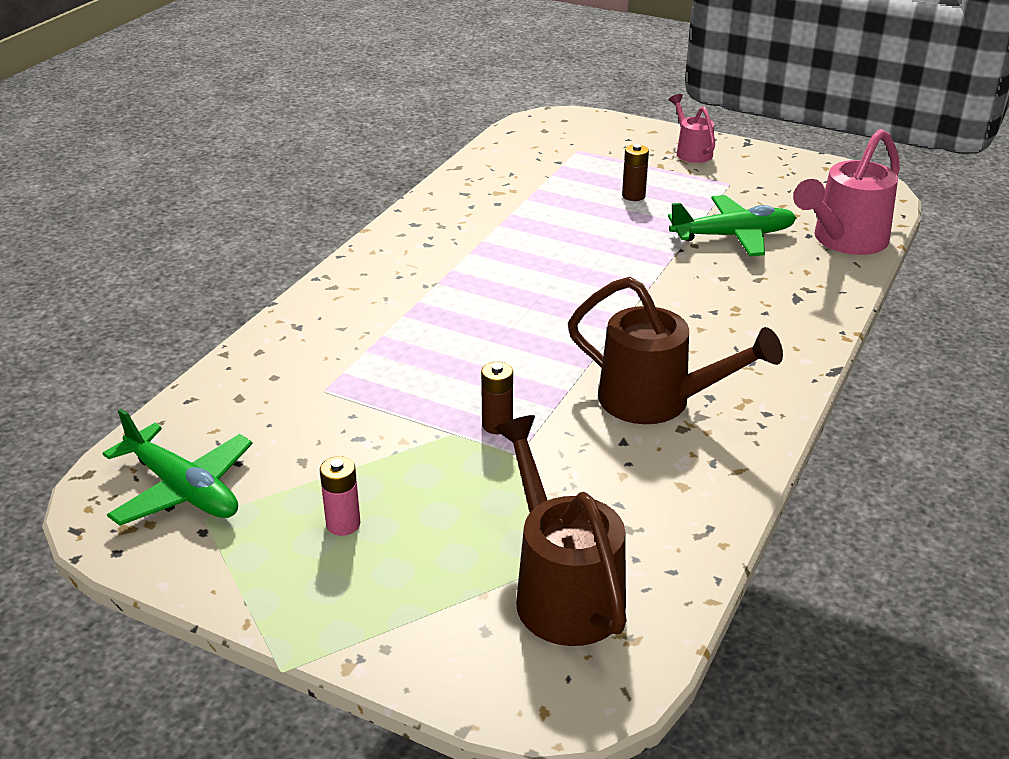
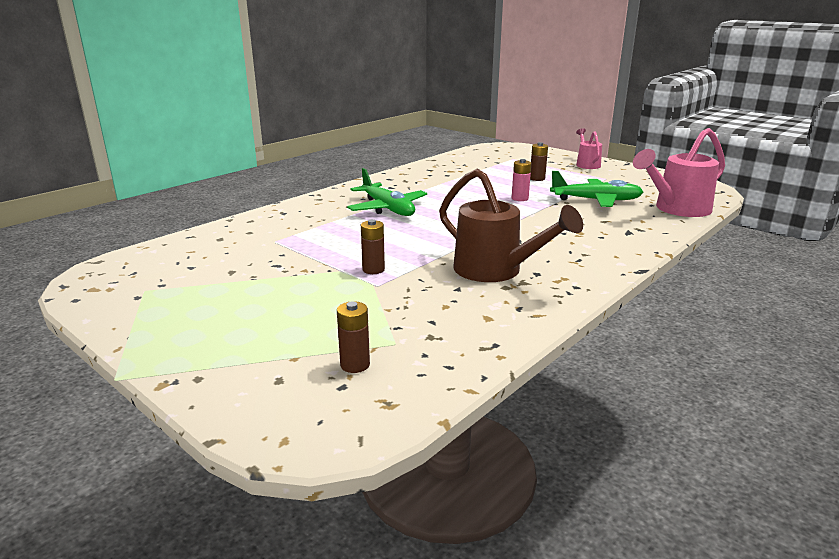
camera: 15 degrees right, 10 degrees down
(183, 489) = (145, 275): green plane -> green plane (387, 208)
(343, 524) = (229, 305): pink battery -> pink battery (520, 198)
(562, 590) = (355, 365): brown watering can -> brown battery

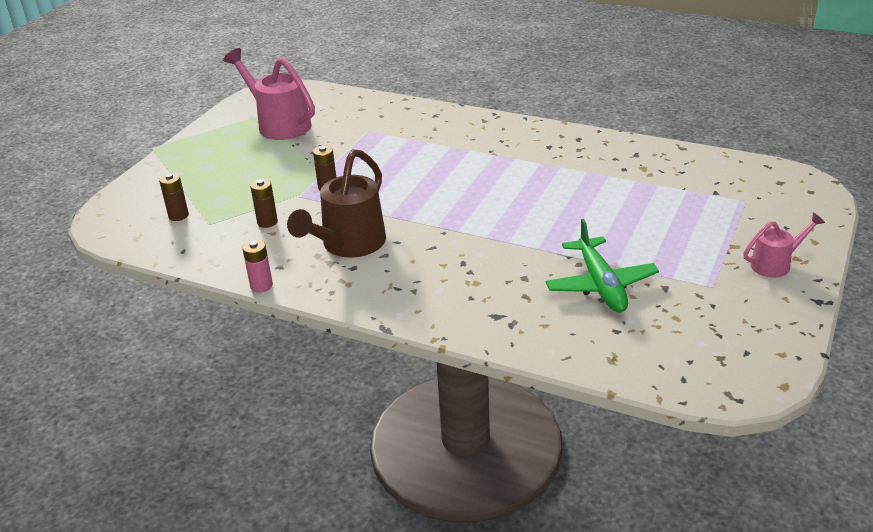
camera: 75 degrees right, 10 degrees up
(387, 208) = (478, 160): green plane -> none
(520, 198) = (568, 230): pink battery -> pink battery (261, 286)
(537, 178) = (662, 231): brown battery -> brown battery (267, 222)
(677, 209) = (610, 353): pink watering can -> pink watering can (279, 124)

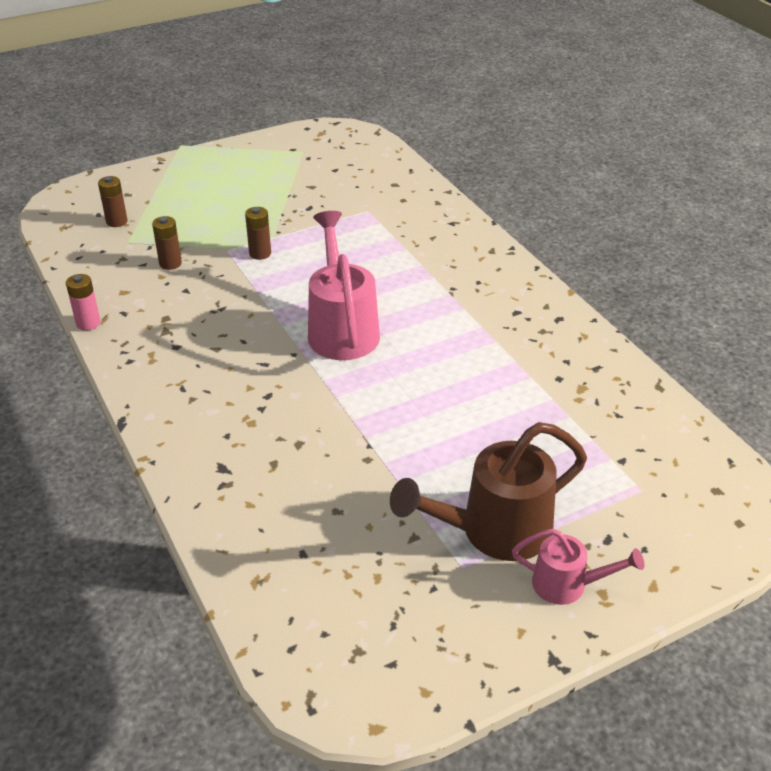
camera: 35 degrees right, 5 degrees up
(279, 124) = (304, 168): pink watering can -> pink watering can (342, 329)
(349, 245) = (201, 322): brown watering can -> brown watering can (494, 531)
(600, 285) = (355, 495): green plane -> none

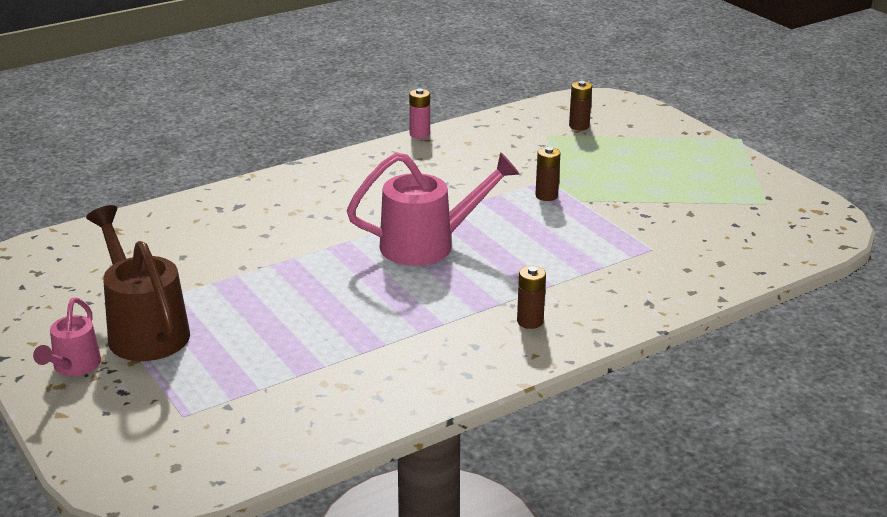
camera: 85 degrees right, 10 degrees down
(170, 263) = (517, 156): brown battery -> brown battery (530, 321)

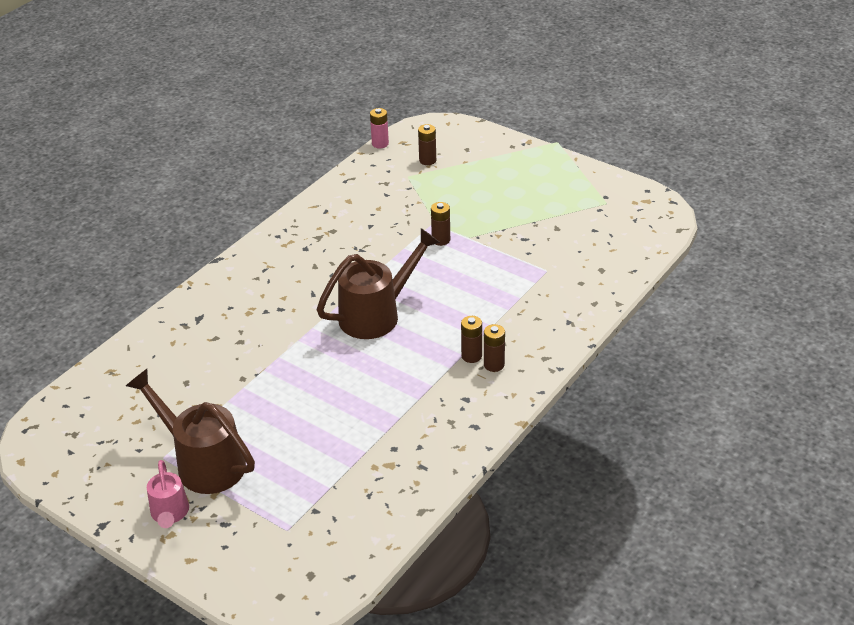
camera: 20 degrees left, 10 degrees up
(419, 134) = (304, 202): pink battery -> pink battery (380, 144)
(428, 245) = (377, 314): pink watering can -> brown watering can
(509, 307) = (471, 356): none -> brown battery

